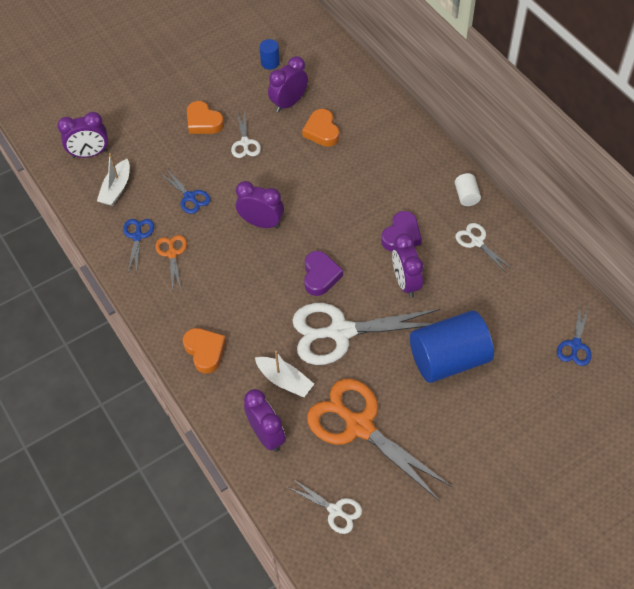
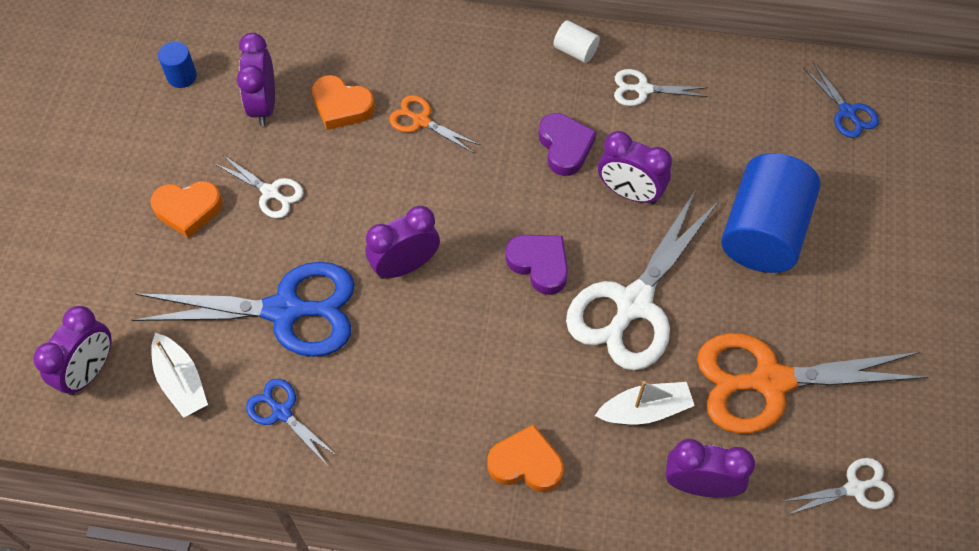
camera: 50 degrees left, 5 degrees up
(172, 254) = (349, 393): orange scissors -> orange scissors (421, 121)
(189, 197) = (285, 310): blue scissors -> blue scissors, size x2.11

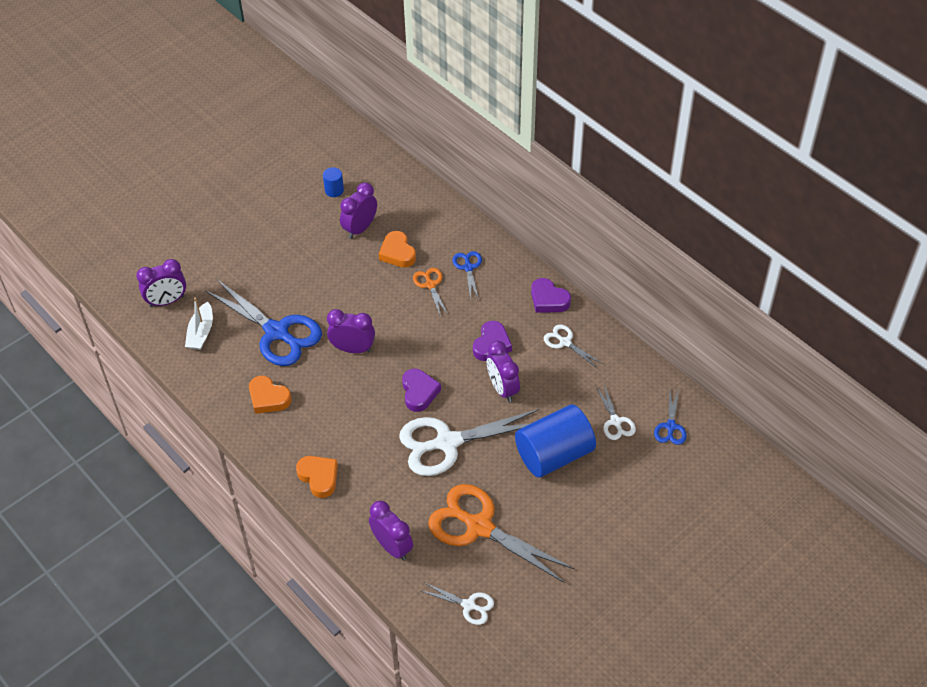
camera: 40 degrees right, 10 degrees down
(188, 210) = (277, 256): orange heart -> orange heart (268, 398)
(270, 192) = (323, 273): white scissors -> white scissors (615, 421)
(282, 412) = (231, 376): blue scissors -> blue scissors (468, 267)
(575, 50) = (548, 299): white cylinder -> purple heart
(645, 410) = (401, 494): white boat -> none

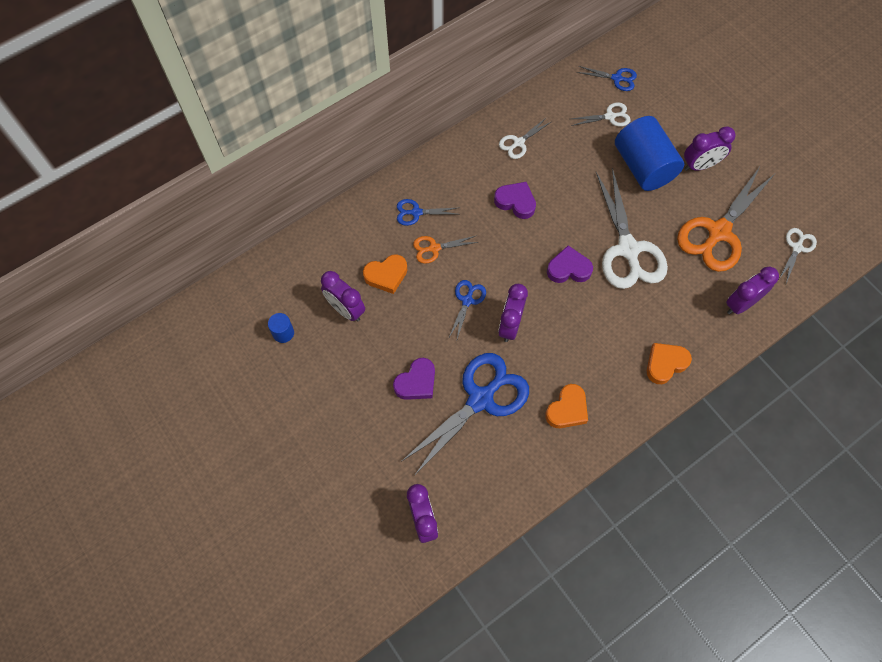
camera: 85 degrees left, 15 degrees up
(201, 333) = (473, 480): white boat -> none
(376, 314) = (467, 300): none -> blue scissors
(502, 388) = (568, 198): purple clock -> purple clock (700, 165)
(548, 299) = (466, 149): purple heart -> purple heart (416, 382)

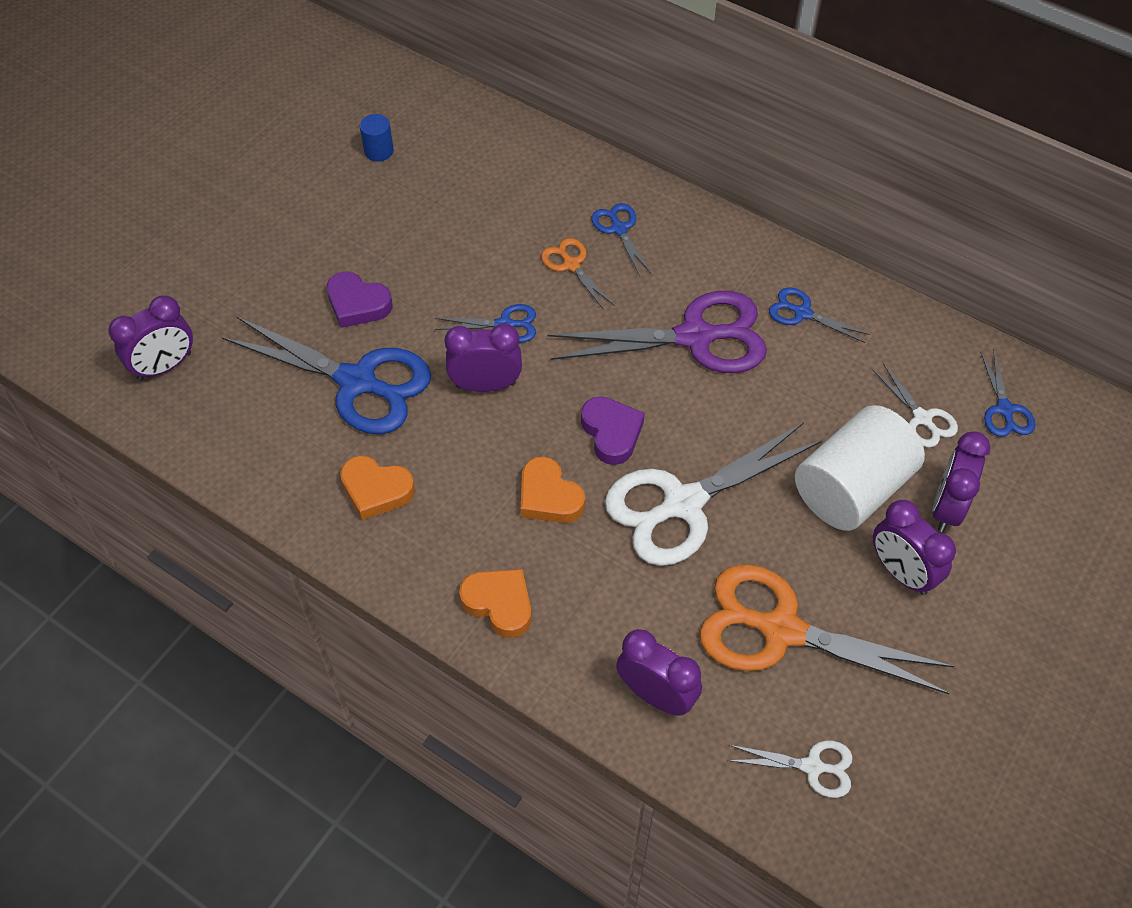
camera: 70 degrees right, 10 degrees down
(345, 309) = (436, 200): purple clock -> purple clock (947, 507)
(386, 275) = (505, 226): orange heart -> orange heart (549, 496)
(516, 202) = (695, 337): purple heart -> purple scissors
(518, 143) = (802, 313): white scissors -> blue scissors
(643, 166) = (851, 488): blue cylinder -> white cylinder

